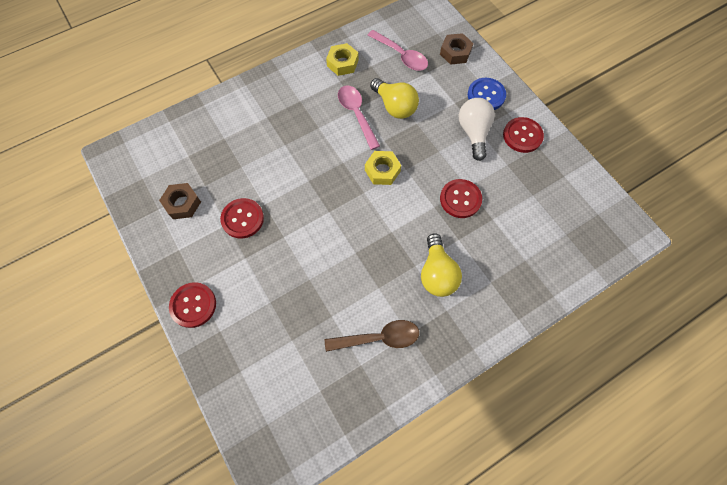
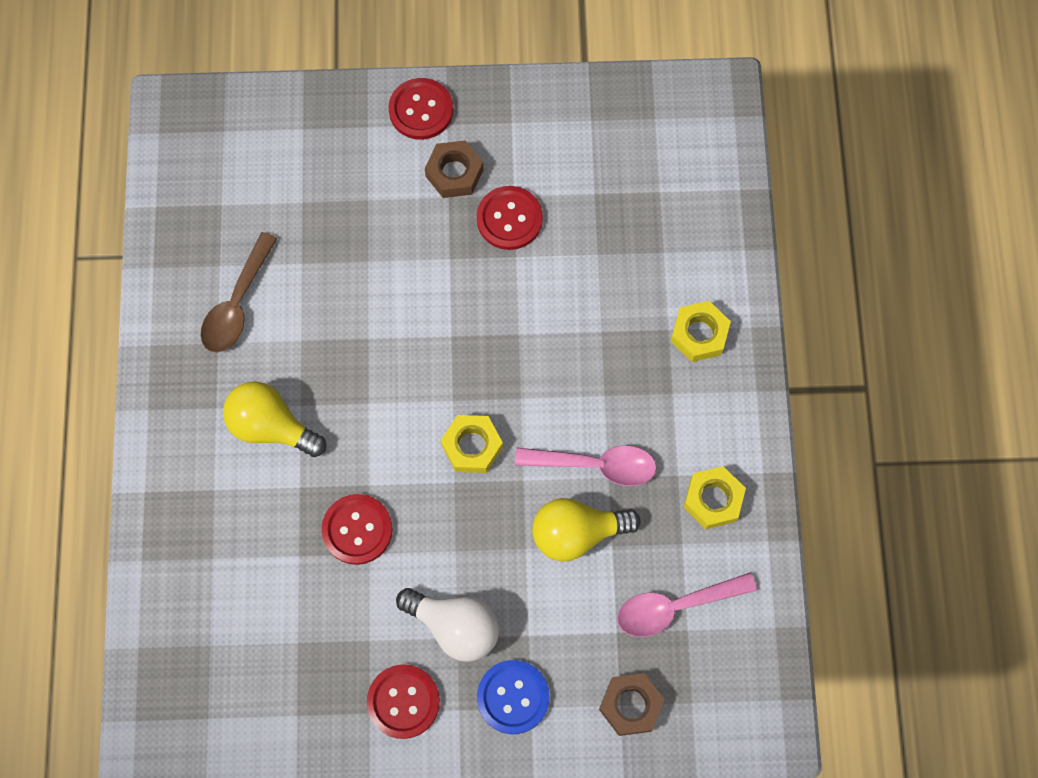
camera: 120 degrees right, 5 degrees up
(182, 203) = (581, 153): brown nut -> brown nut (454, 173)
(262, 103) = (699, 334): none -> yellow nut

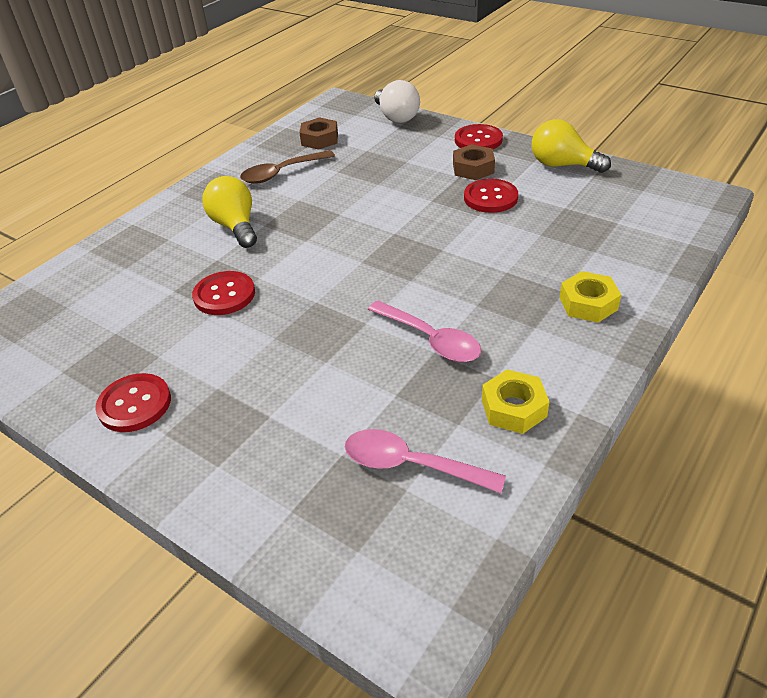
camera: 40 degrees right, 30 degrees down
(455, 626) = (223, 380): white light bulb -> white light bulb (396, 117)
(472, 446) = (349, 289): yellow nut -> none
(513, 697) = (212, 449): blue button -> none
(576, 533) = (375, 372): yellow light bulb -> yellow light bulb (562, 165)
(630, 705) = (299, 516): brown nut -> brown nut (319, 139)

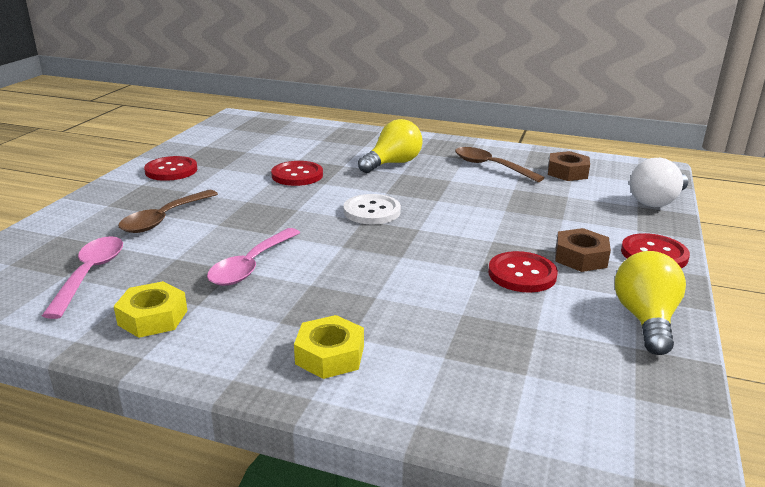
camera: 70 degrees right, 15 degrees down
(290, 407) = (164, 219): none -> brown spoon
(346, 254) = (372, 211): none -> white button

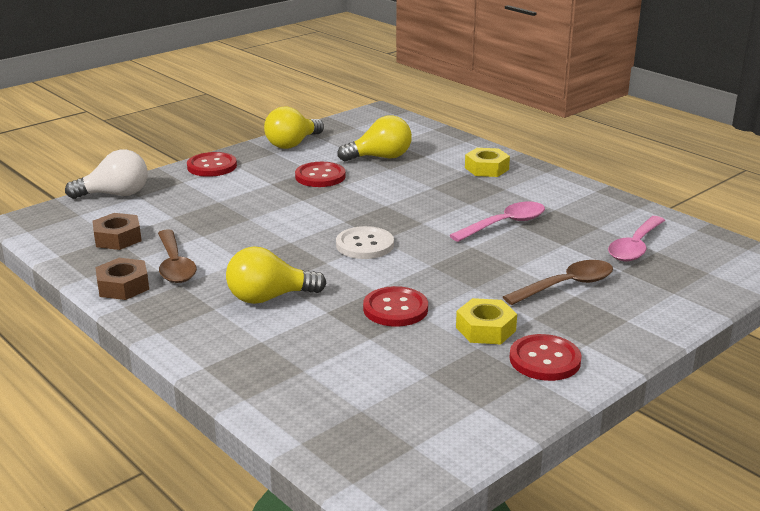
camera: 150 degrees left, 0 degrees up
(153, 317) = (587, 208): yellow nut -> yellow nut (485, 329)
(499, 330) = (380, 157): none -> yellow light bulb
(580, 257) = (263, 176): brown nut -> brown nut (123, 286)

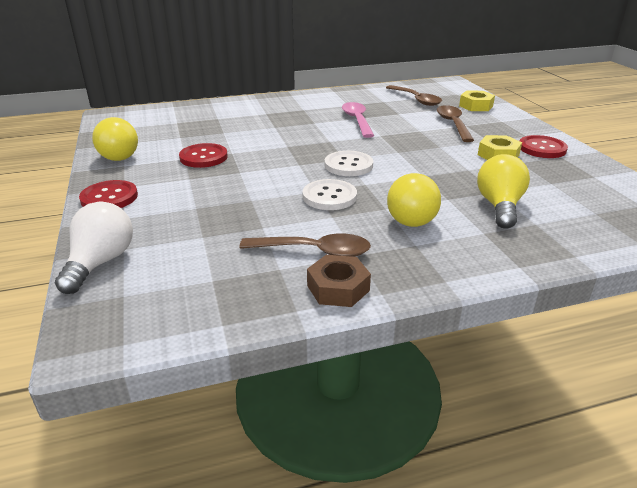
camera: 65 degrees left, 5 degrees up
(117, 238) = (219, 276): brown nut -> none
(282, 250) = (329, 196): none -> white button
(380, 157) = (199, 131): yellow light bulb -> yellow light bulb (499, 206)
(395, 309) = (457, 175): red button -> none
(486, 168) = (266, 107): yellow nut -> yellow nut (476, 106)
(635, 247) = (416, 100): pink spoon -> brown spoon

